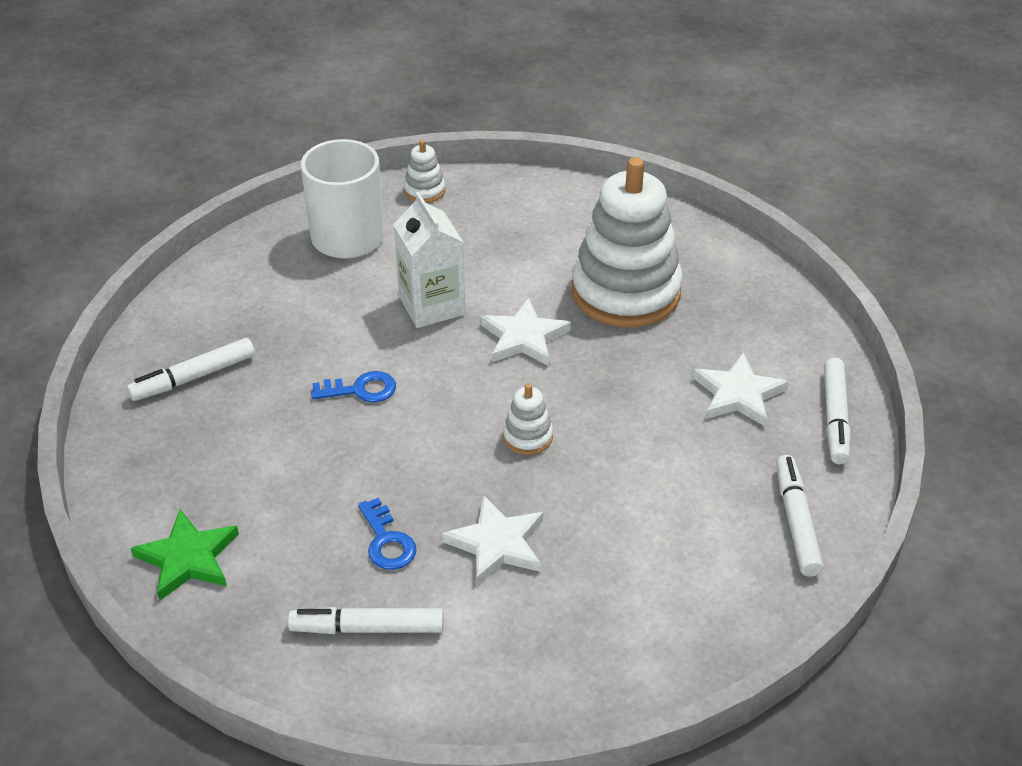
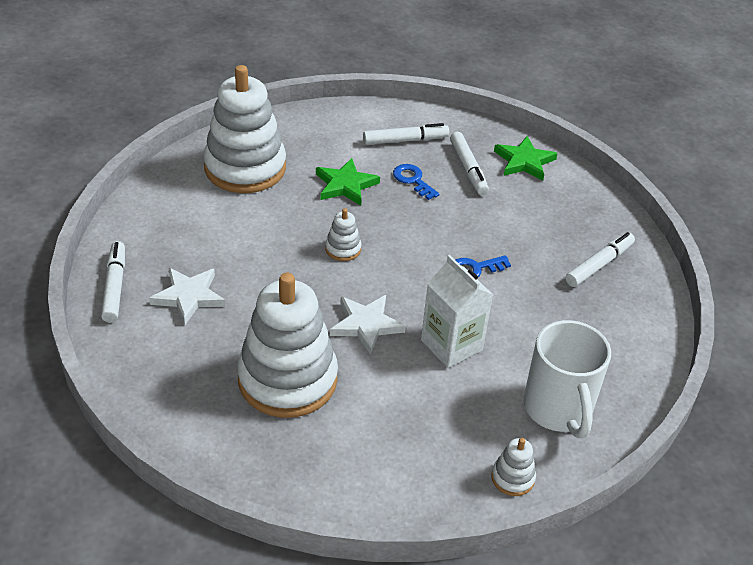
camera: 165 degrees right, 0 degrees up
(497, 544) = (345, 185): white star -> green star
(654, 597) = (245, 168): none -> white stacking toy
(796, 521) = (154, 215): white marker -> white marker (468, 168)

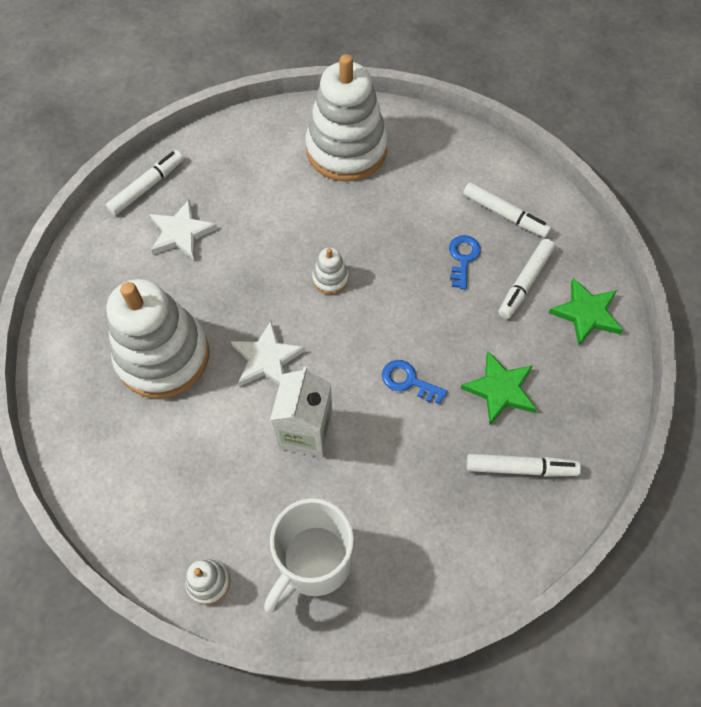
camera: 50 degrees right, 20 degrees up
(345, 185) = (402, 222): green star -> green star (500, 389)

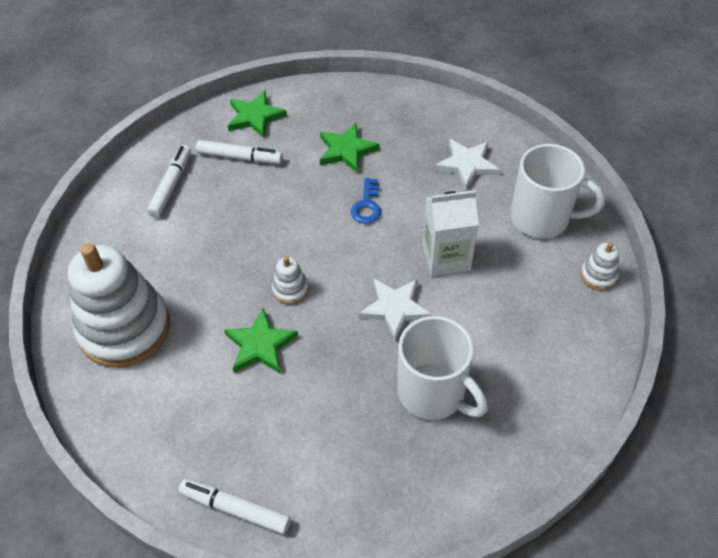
camera: 110 degrees left, 10 degrees down
(163, 356) = (433, 393): white stacking toy -> white mug
(181, 233) = (286, 442): white star -> white star (467, 165)
(281, 239) = (260, 345): none -> green star
(463, 258) = (230, 202): blue key -> none
(520, 468) = (404, 126): white marker -> none

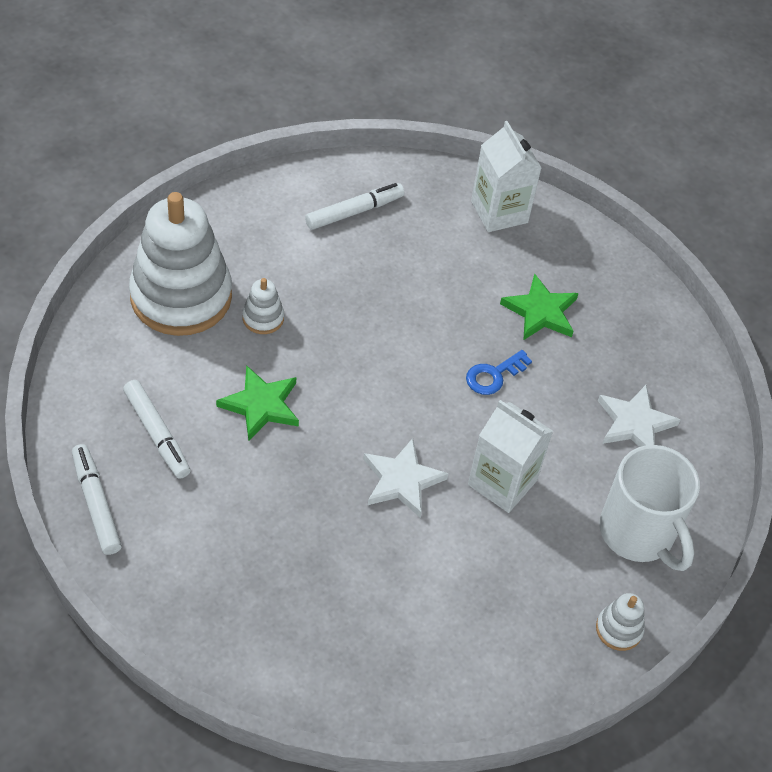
camera: 40 degrees right, 0 degrees up
(239, 157) = (440, 236): white marker -> white marker (157, 434)
(255, 117) = (499, 212): green star -> white carton
(290, 289) = (339, 385): white stacking toy -> white stacking toy (263, 318)
(433, 393) = (343, 574): white mug -> none

